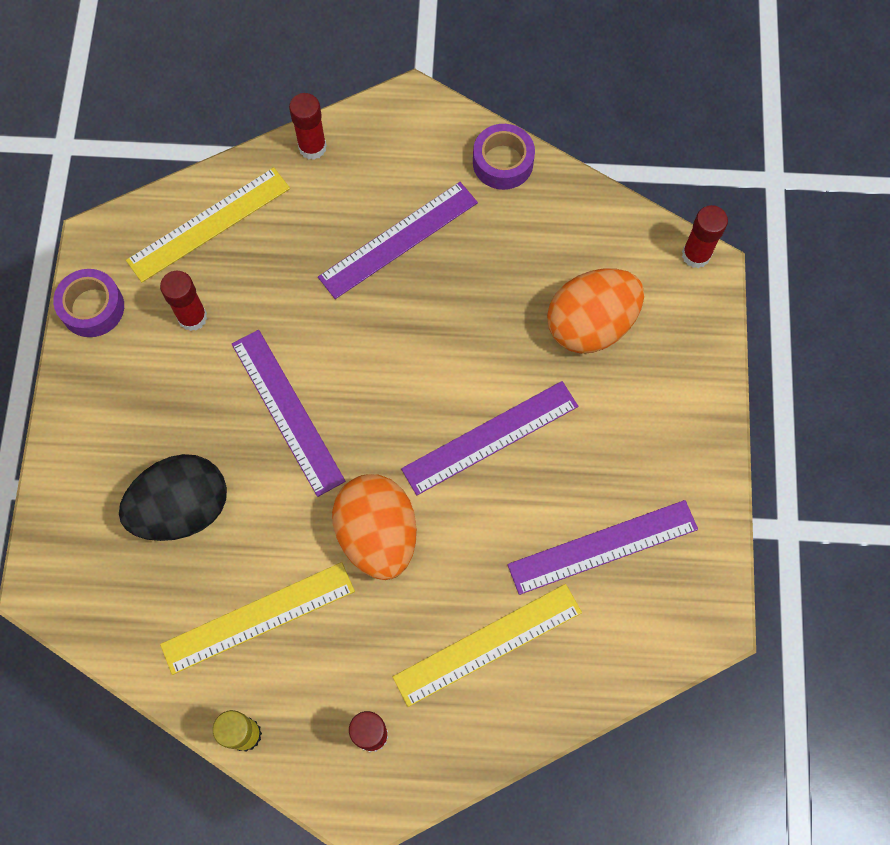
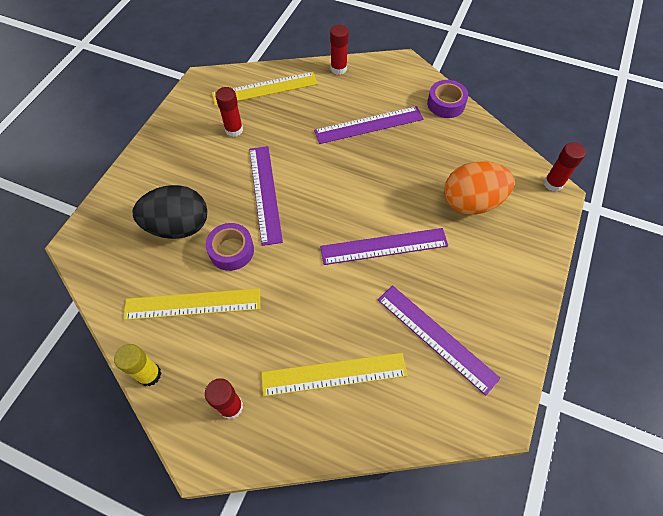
camera: 20 degrees right, 10 degrees down
(92, 308) = (182, 110): purple tape -> purple tape (231, 250)
(377, 535) = (289, 280): orange egg -> none
(602, 546) = (436, 337): purple ruler -> purple ruler turned 45 degrees clockwise

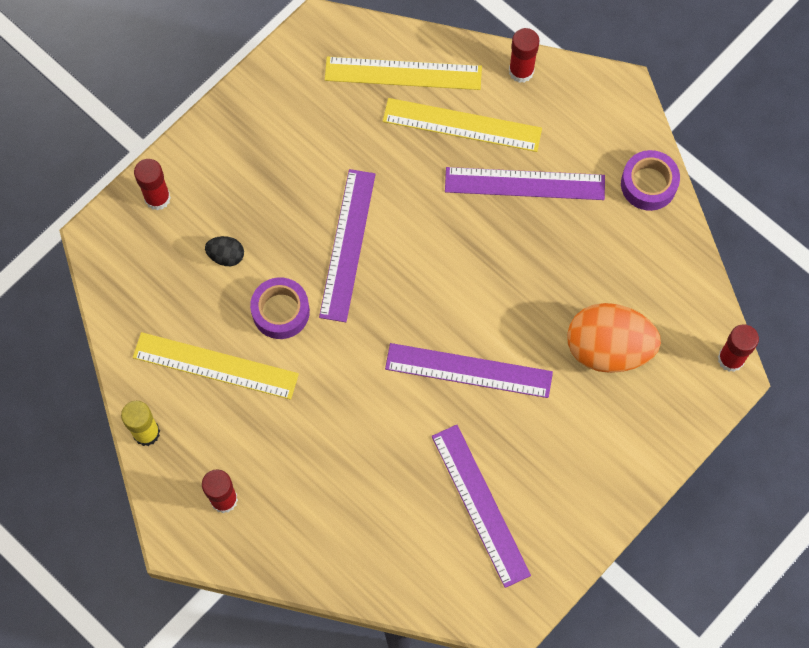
camera: 20 degrees right, 10 degrees up
(179, 226) = (226, 256): black egg -> black egg, size x0.44
(234, 130) = (338, 131): red glue stick -> red glue stick (157, 198)
(334, 374) = (347, 504): yellow ruler -> yellow ruler (462, 125)

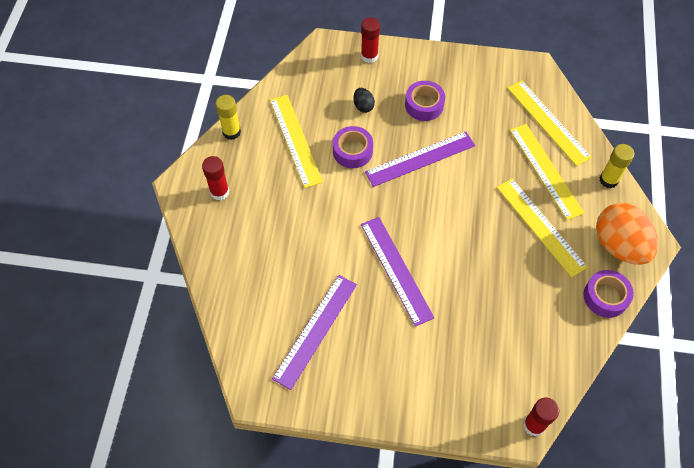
camera: 55 degrees right, 10 degrees down
(277, 187) = (424, 105): none -> purple tape
(521, 71) = (608, 180): red glue stick -> yellow glue stick
(524, 184) = (540, 226): purple ruler -> yellow ruler
(608, 349) = (476, 342): orange egg -> orange egg (619, 246)

